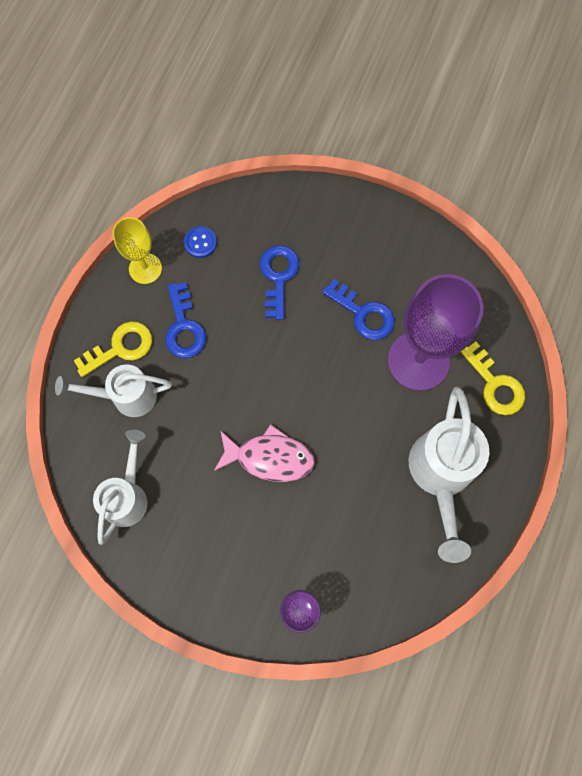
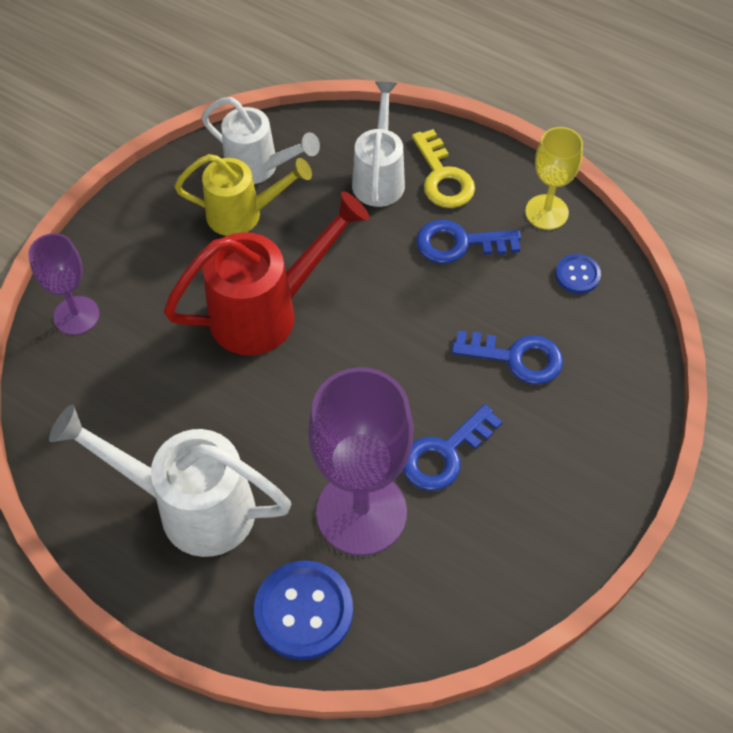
camera: 100 degrees right, 15 degrees down
(179, 497) = (244, 214): none -> yellow watering can
(269, 457) = (268, 311): pink fish -> red watering can
(495, 384) = (304, 611): yellow key -> blue button

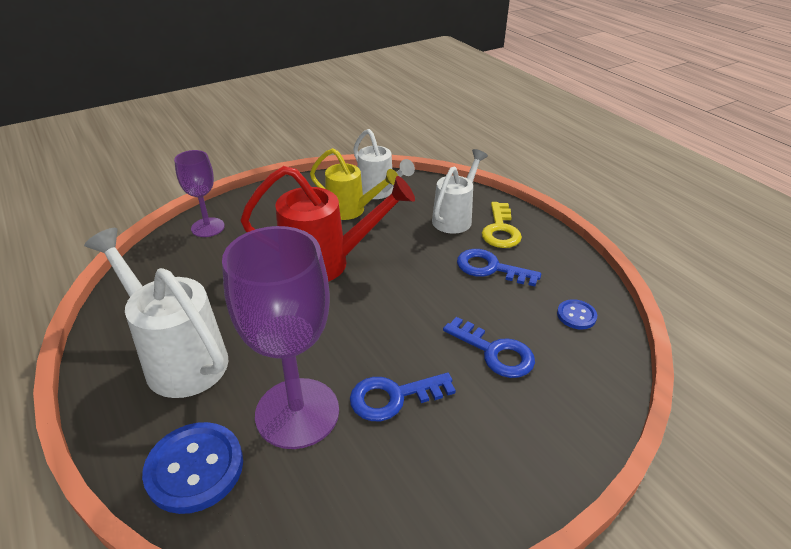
camera: 25 degrees right, 20 degrees down
(546, 212) = (570, 270): yellow goblet -> none

